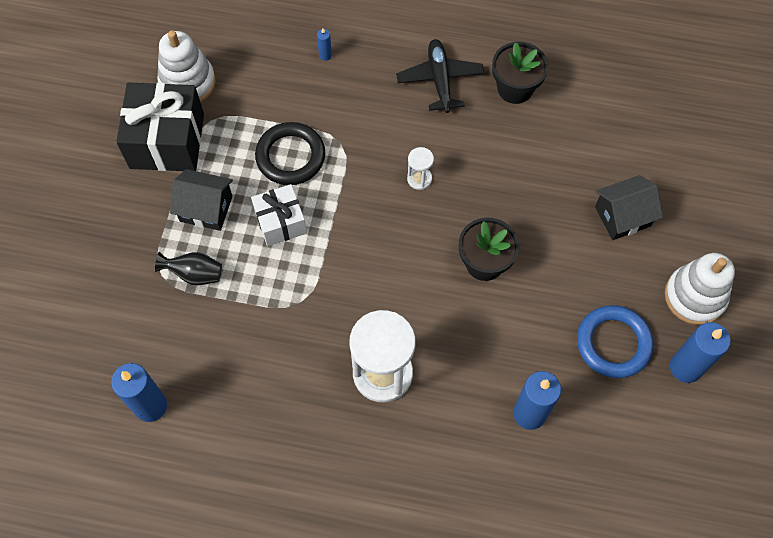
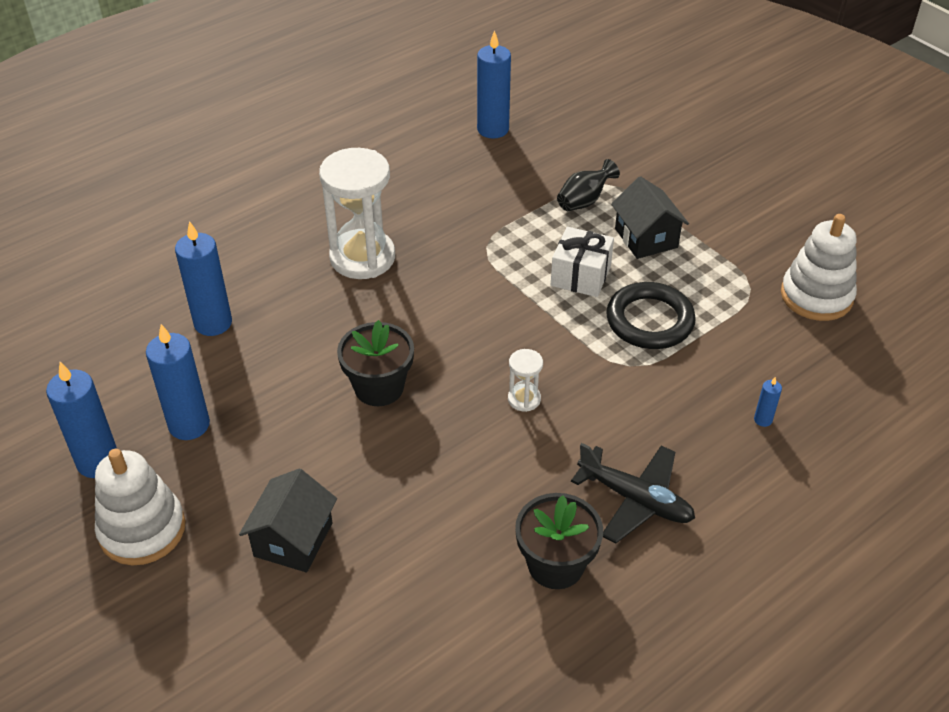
camera: 130 degrees right, 20 degrees down
(167, 141) = (751, 249): black gift -> none
(206, 209) = (646, 238): black house -> black house turned 75 degrees counterclockwise
(613, 343) = (189, 425): blue ring -> blue candle

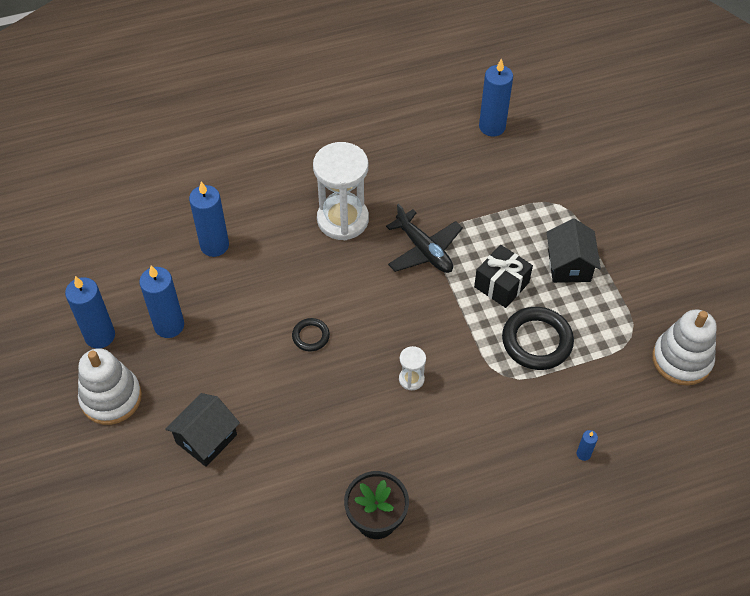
camera: 20 degrees right, 10 degrees up
(379, 387) = (311, 336): black flower pot -> black ring
(580, 275) = (501, 284): white gift -> black gift
(584, 201) = (535, 216): black vase -> none
(635, 500) = (456, 488): black plane -> black plane (424, 250)

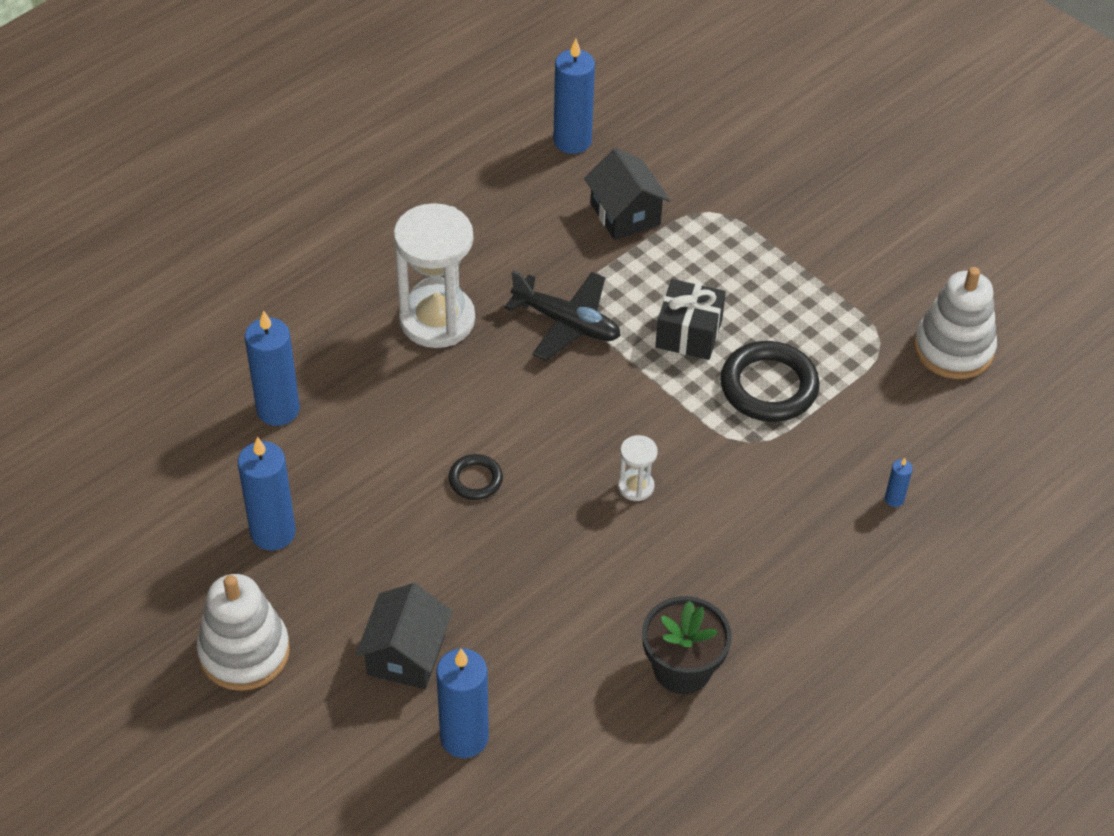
camera: 25 degrees left, 5 degrees down
(100, 336) = (181, 579): blue candle -> blue candle (464, 737)
(569, 265) = (761, 282): black house -> black house (625, 214)

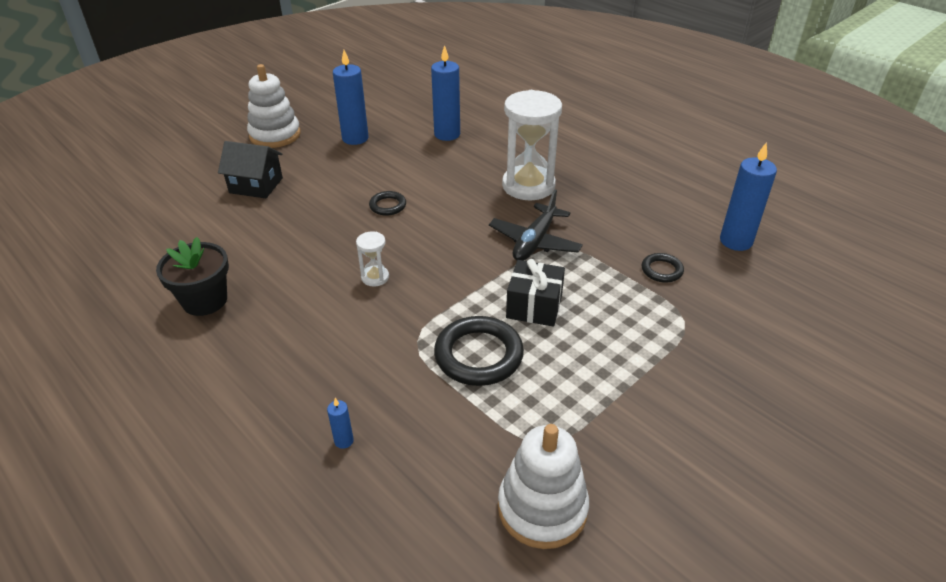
camera: 90 degrees right, 10 degrees down
(464, 737) = (188, 208): blue candle -> none
(625, 214) = (661, 270): black house -> black ring

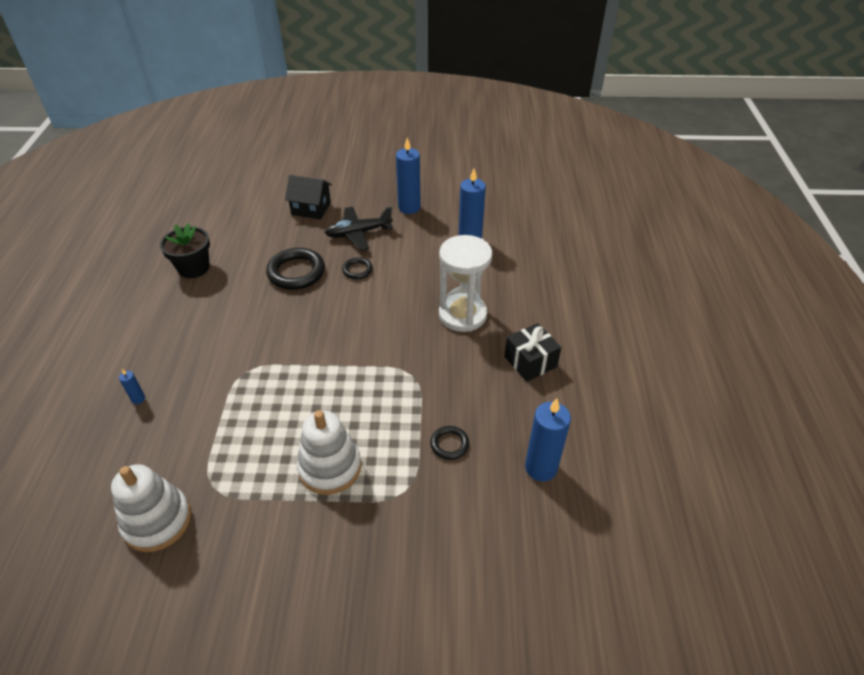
camera: 45 degrees right, 5 degrees up
(256, 185) = (311, 208): black house -> black house turned 45 degrees counterclockwise
(275, 135) = (368, 178): white stacking toy -> white stacking toy (330, 467)
(375, 277) = (283, 314): white hourglass -> none
(478, 355) = (260, 407): black ring -> black ring (296, 272)
(534, 306) = (334, 402): black gift -> black gift (530, 362)
(535, 242) = (402, 359): black plane -> black plane (358, 233)

